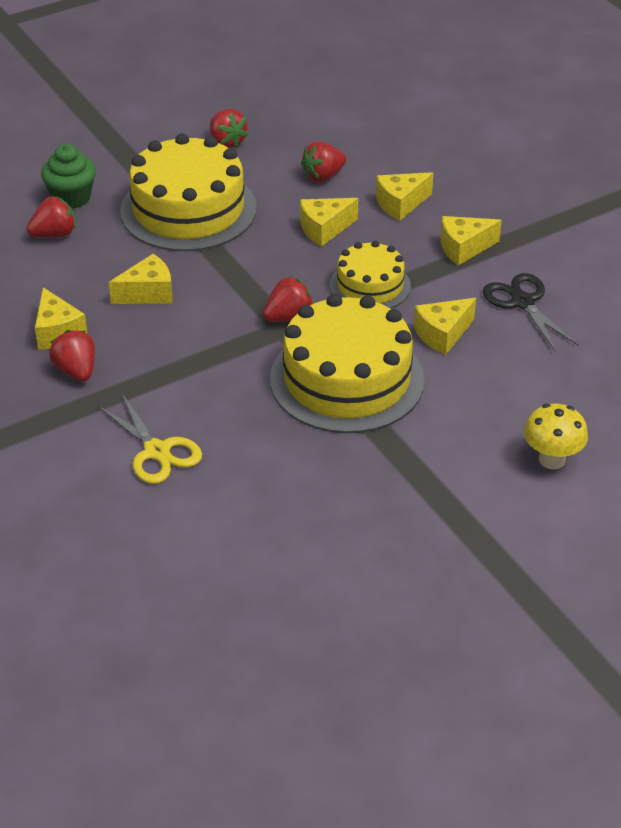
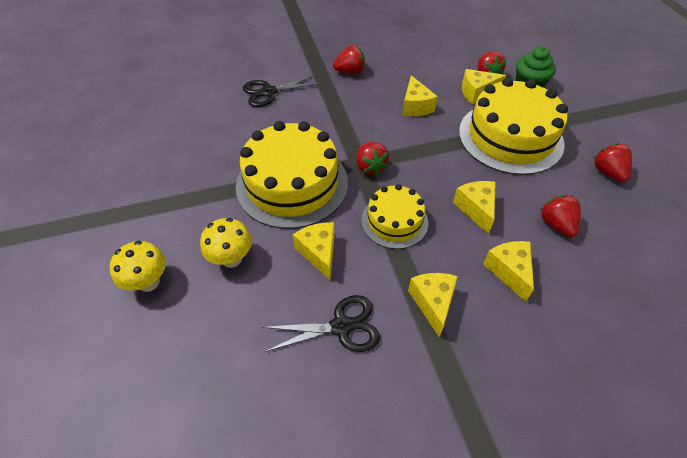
camera: 105 degrees right, 10 degrees up
(58, 332) = (387, 68): yellow cheese -> yellow cheese (477, 93)
(157, 451) = (268, 92): yellow scissors -> black scissors
(227, 142) = (607, 172): red strawberry -> red strawberry turned 90 degrees clockwise
(485, 401) = (231, 259): none -> yellow mushroom

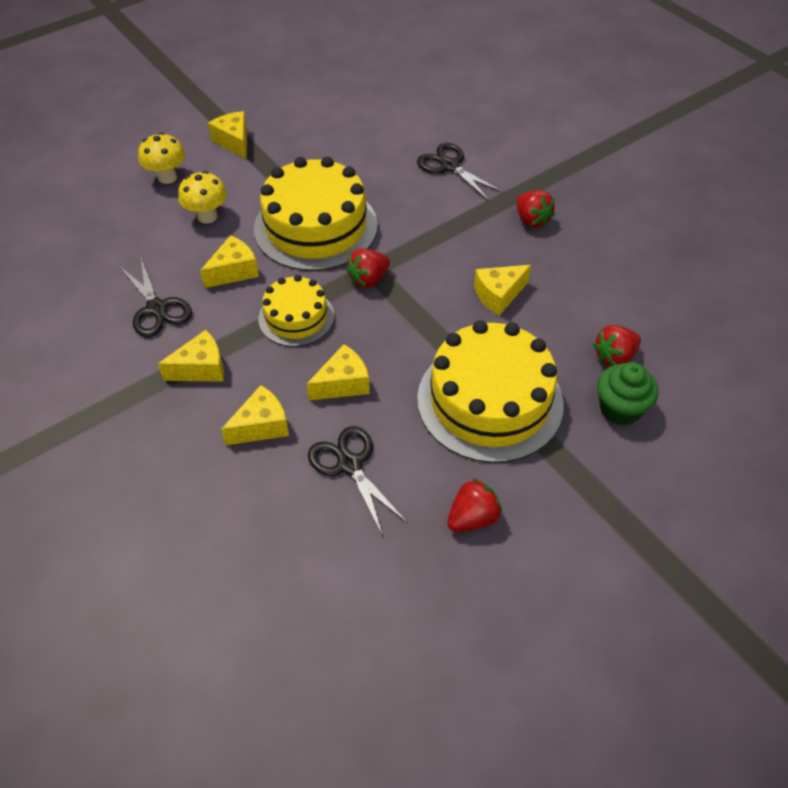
camera: 70 degrees right, 0 degrees up
(477, 93) = (566, 352): yellow cheese -> yellow cheese (234, 142)
(556, 224) = (349, 465): red strawberry -> black scissors

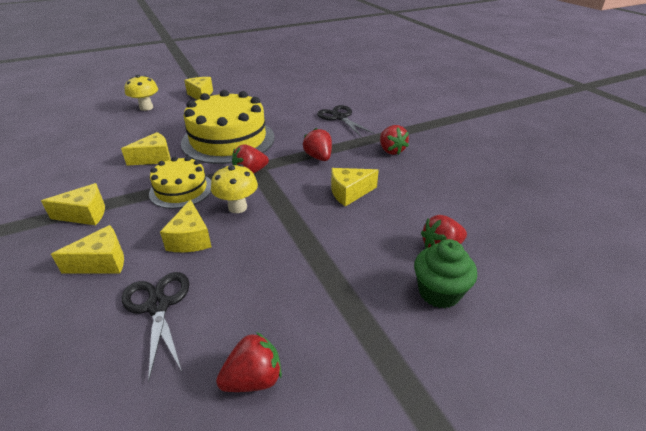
camera: 10 degrees right, 15 degrees down
(157, 309) = (83, 173): black scissors -> none
(207, 216) = (157, 128): yellow mushroom -> yellow mushroom (237, 207)
(343, 383) = (190, 239): yellow cheese -> yellow cheese turned 105 degrees clockwise
(444, 243) = (318, 157): none -> red strawberry
(489, 401) = (314, 269): yellow cake -> none

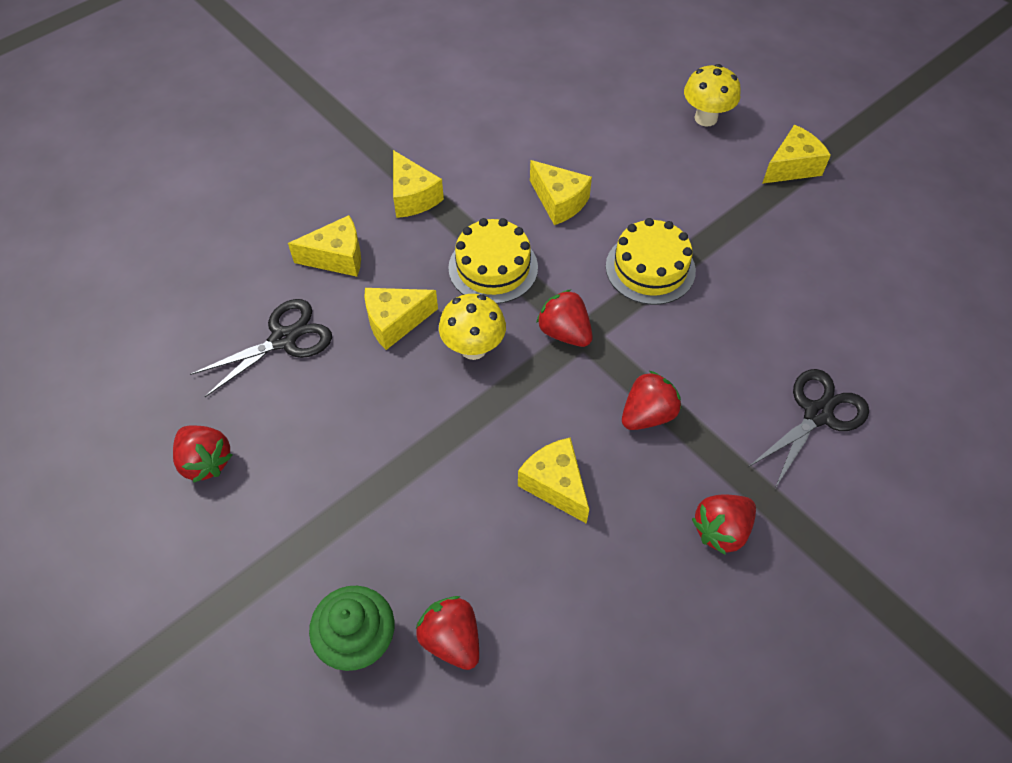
camera: 75 degrees right, 20 degrees up
(102, 262) = (337, 257): yellow cheese -> yellow cheese turned 60 degrees counterclockwise
(228, 140) = (650, 268): yellow cake -> yellow cake, size x0.56

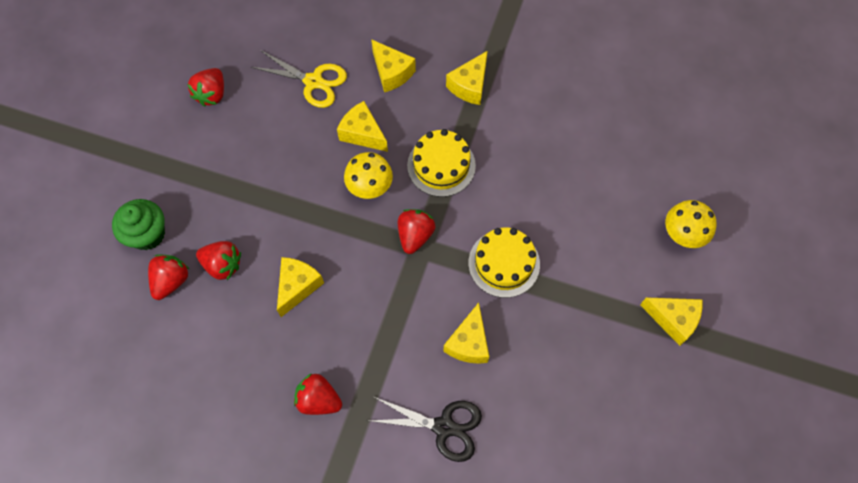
camera: 60 degrees right, 10 degrees up
(284, 339) = (314, 81): black scissors -> yellow scissors
(559, 202) = (526, 176): yellow cheese -> yellow cheese (469, 342)
(647, 414) = (380, 317): red strawberry -> red strawberry (222, 265)

